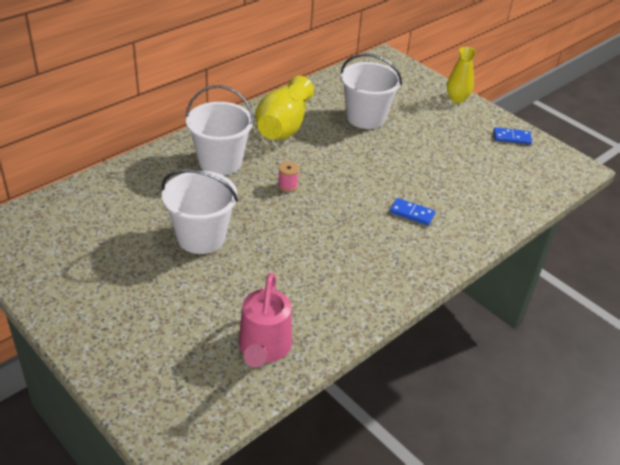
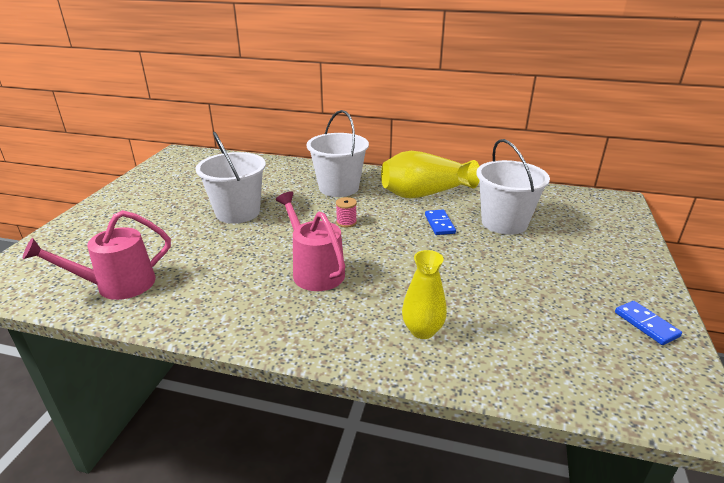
camera: 60 degrees right, 10 degrees down
(345, 232) = (315, 271): none -> pink watering can
(412, 213) = (392, 299): blue domino -> blue domino (439, 224)
(457, 98) = (640, 260): yellow vase -> yellow vase (422, 331)

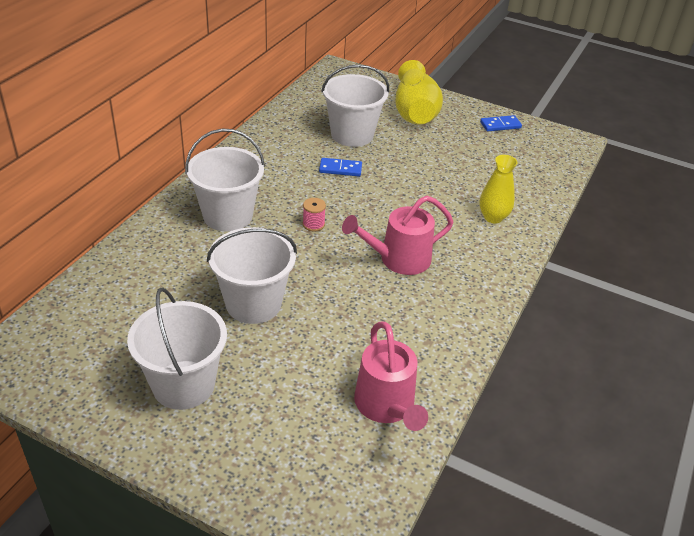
camera: 80 degrees left, 10 degrees up
(154, 202) = (183, 385): none -> white bucket
(425, 193) = (273, 161): yellow vase -> yellow vase (414, 111)

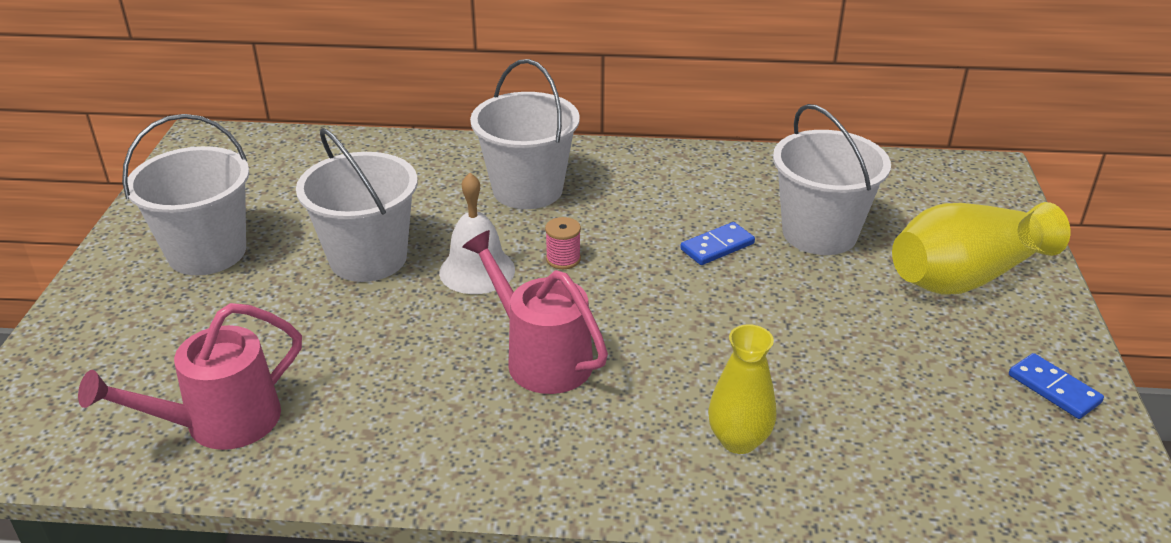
camera: 70 degrees right, 5 degrees down
(301, 260) = (477, 270): none -> white bell
(340, 169) = (717, 246): blue domino -> blue domino turned 75 degrees clockwise

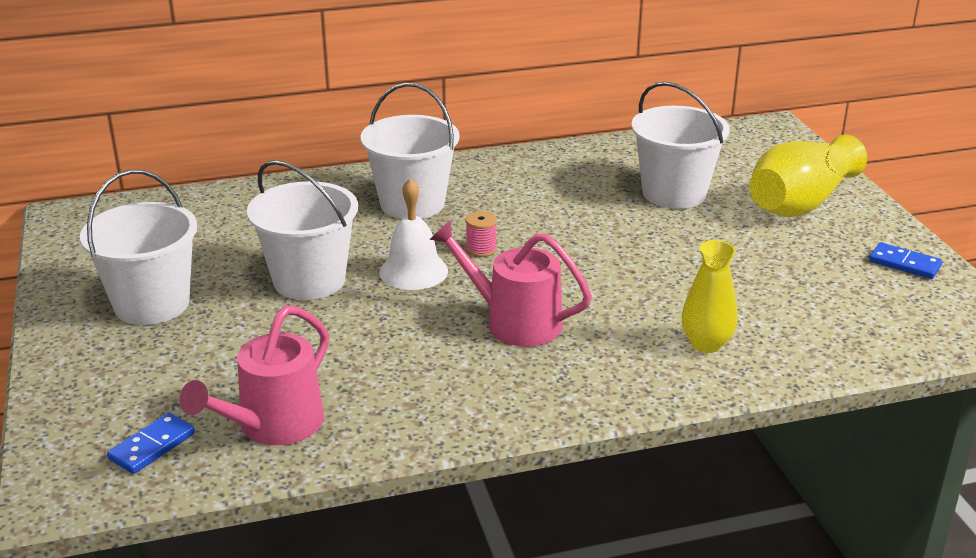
camera: 20 degrees left, 5 degrees down
(717, 246) = (600, 217): blue domino -> blue domino (152, 446)

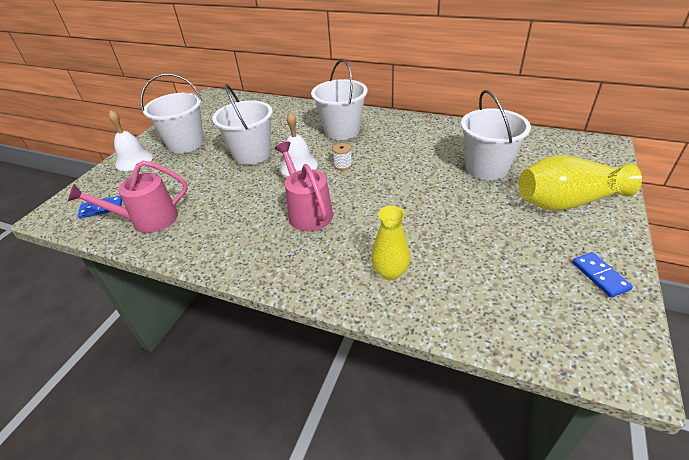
camera: 40 degrees right, 10 degrees up
(86, 362) = (134, 160): none -> white bell
(481, 249) = (343, 165): pink spool -> white spool

